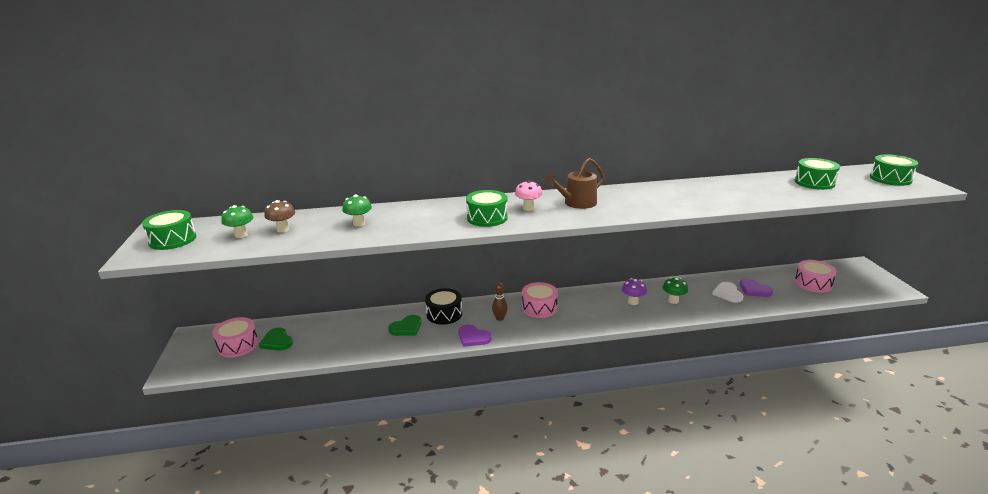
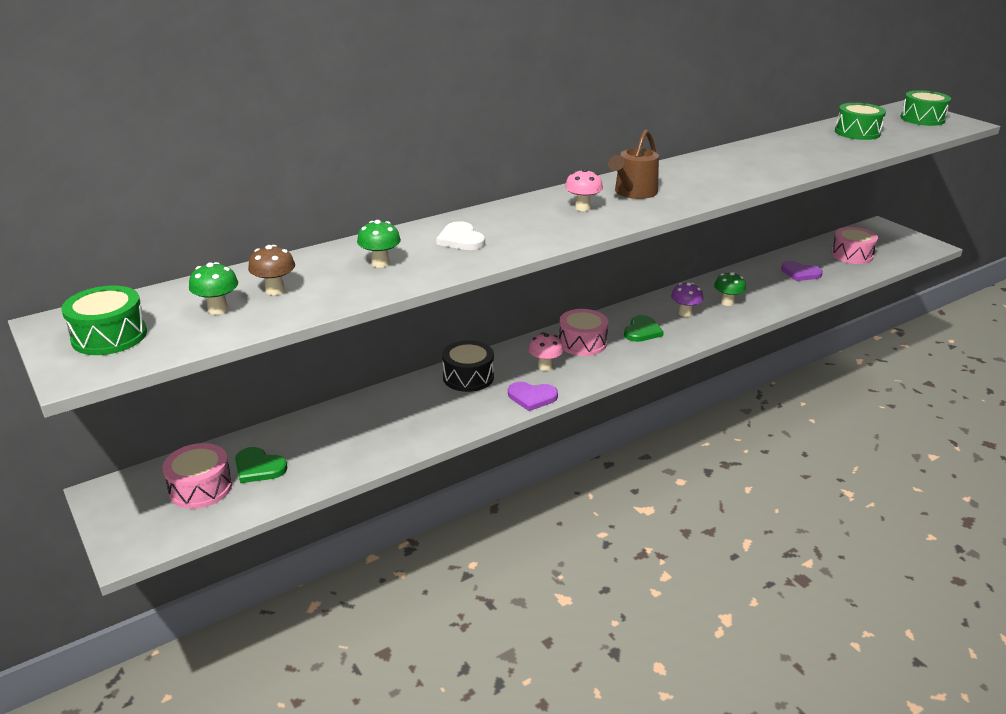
camera: 25 degrees left, 5 degrees up
(406, 327) = (433, 405): green heart -> green heart (642, 331)
(487, 218) = (545, 228): green drum -> none
(499, 318) = (545, 366): brown bowling pin -> pink mushroom
(727, 293) = (777, 283): white heart -> white heart (461, 239)

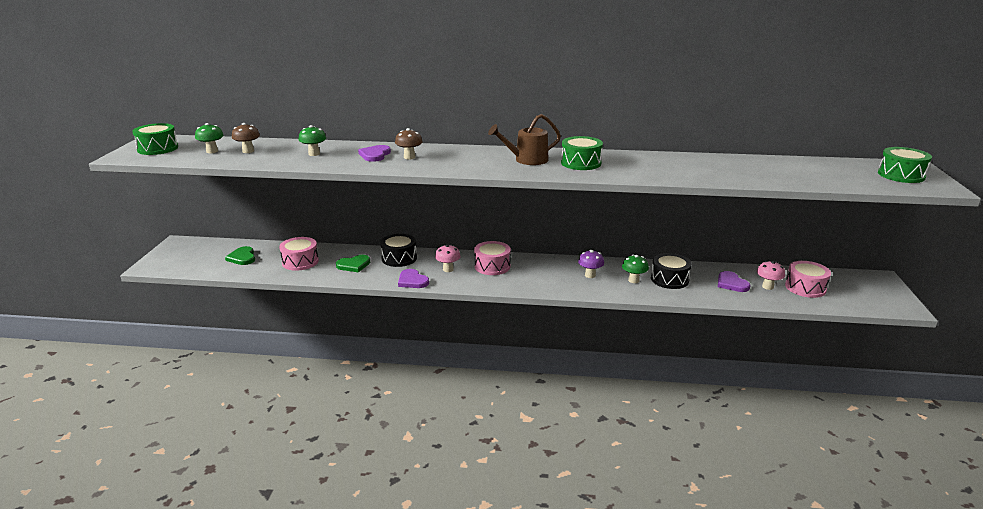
camera: 40 degrees right, 5 degrees down
(200, 488) = (209, 256): pink drum -> pink drum (300, 262)
(461, 239) = (375, 155): white heart -> purple heart
(508, 229) = (409, 157): none -> brown mushroom
(582, 208) = (476, 159): pink mushroom -> pink mushroom (767, 287)
(642, 331) = (541, 274): green heart -> green heart (354, 265)
(752, 289) = (669, 279): none -> black drum
(857, 132) = (803, 169): green drum -> green drum (581, 163)

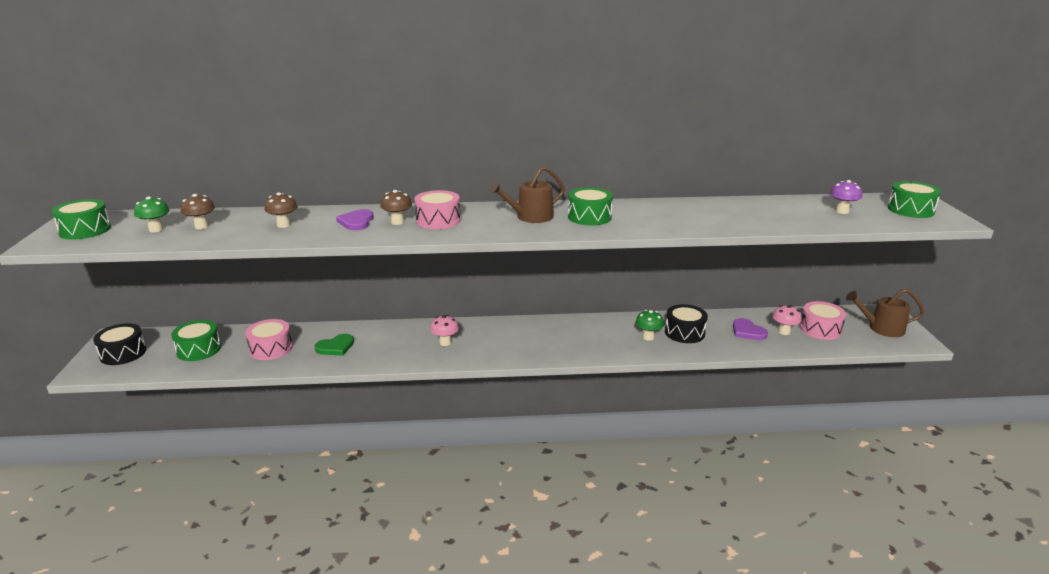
camera: 10 degrees left, 0 degrees up
(242, 257) = (199, 349): green heart -> green drum
(314, 154) = (283, 225): green mushroom -> brown mushroom
(399, 258) = (386, 334): black drum -> black drum (123, 353)
(412, 281) = (408, 360): purple heart -> none
(492, 266) = (493, 334): pink drum -> pink drum (438, 220)
(590, 275) = (601, 335): purple mushroom -> purple mushroom (842, 211)
(869, 292) = (882, 328): none -> brown watering can

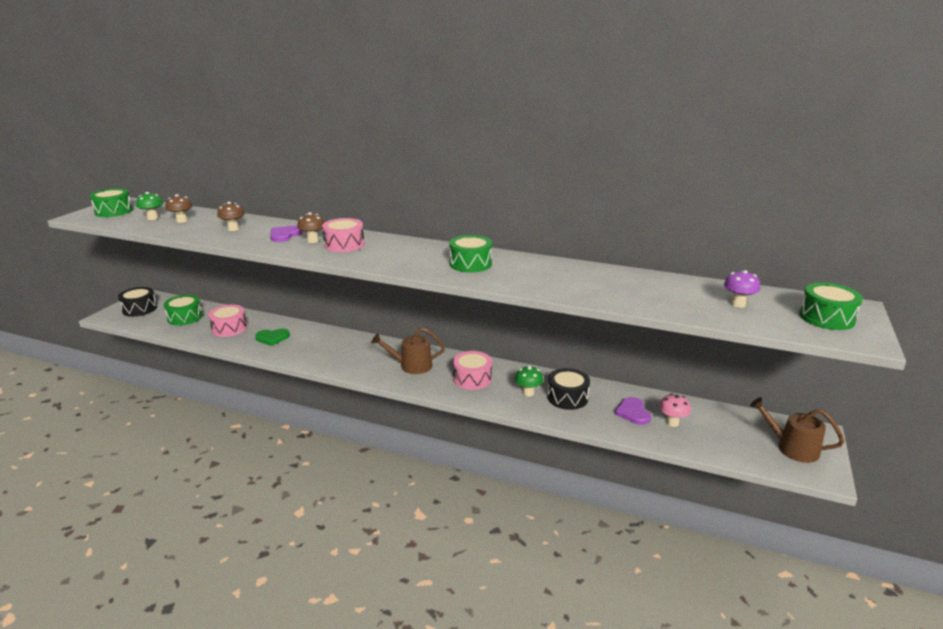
camera: 25 degrees right, 0 degrees up
(445, 342) = (353, 354): pink mushroom -> none
(530, 217) = (420, 255): brown watering can -> brown watering can (412, 366)
(820, 329) = (716, 430): pink drum -> pink drum (472, 378)

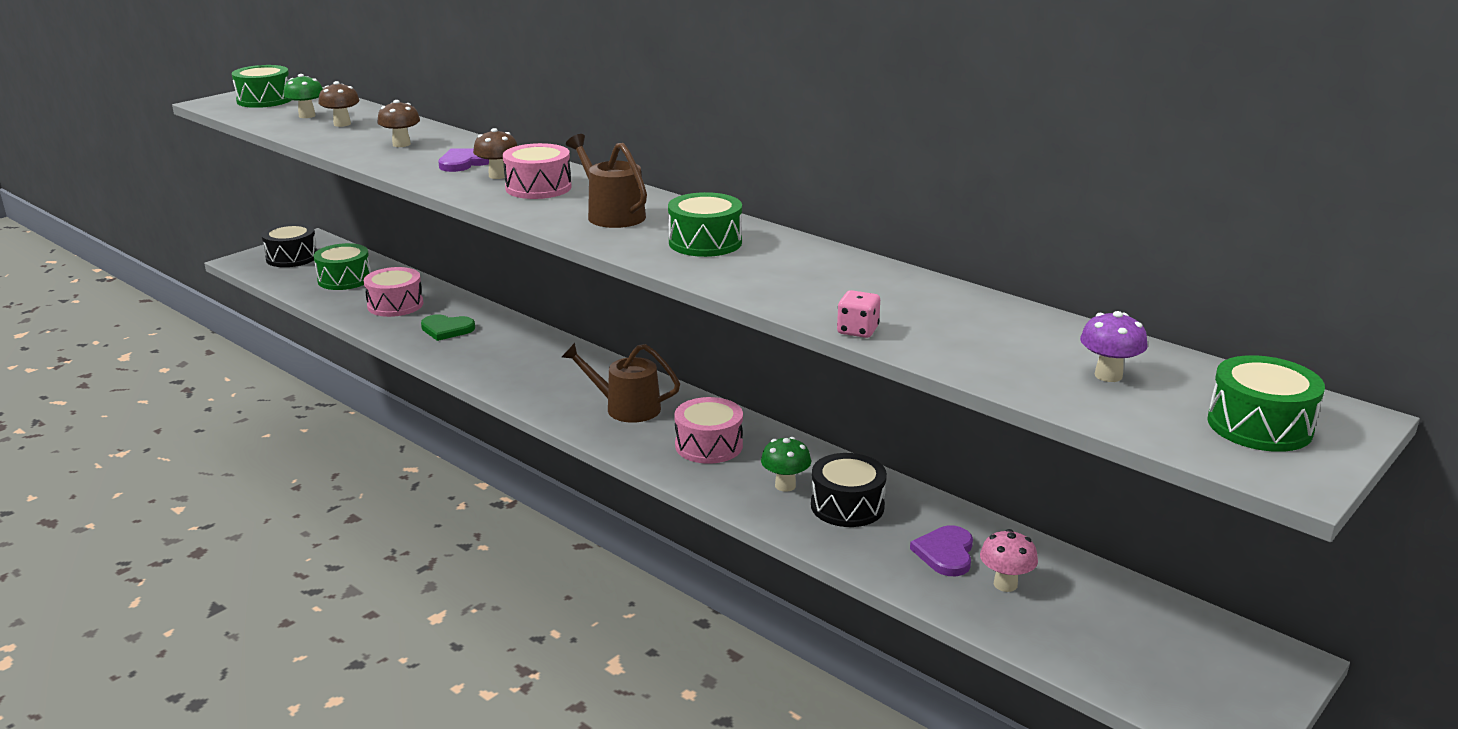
camera: 20 degrees right, 0 degrees up
(598, 301) = (857, 330): none -> pink dice
(792, 448) = (1206, 676): brown watering can -> brown watering can (612, 215)

